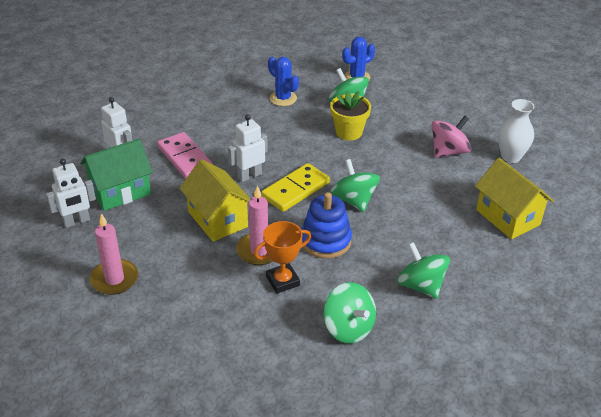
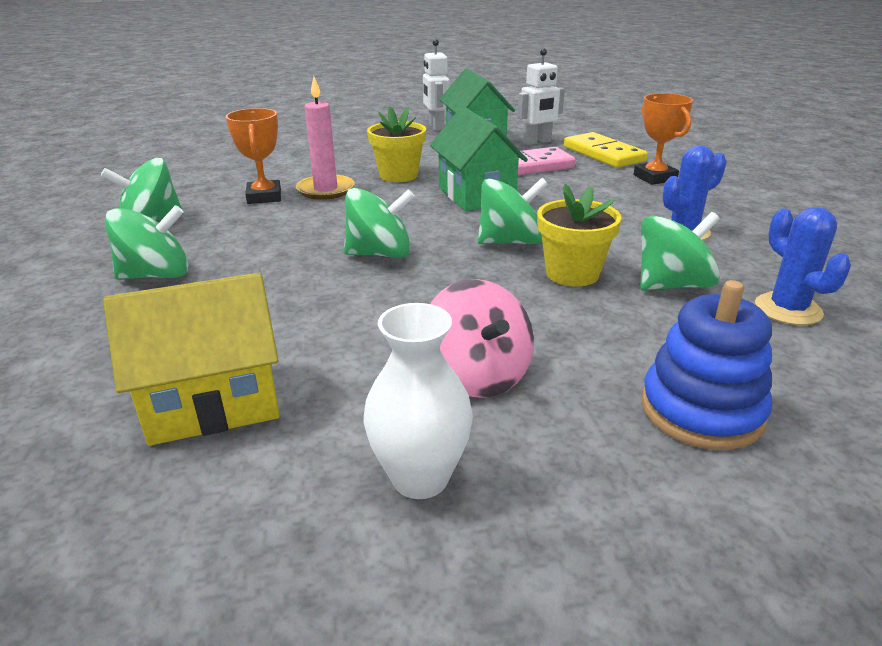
camera: 105 degrees right, 10 degrees down
(114, 279) = (342, 137): pink candle -> none
(197, 105) = (655, 178): none -> orange trophy
(218, 219) = (398, 175): yellow house -> yellow flower pot
(249, 175) = (476, 195): white robot -> green house
(295, 190) = (429, 218): yellow domino -> yellow domino (603, 154)
(319, 154) = (510, 242): none -> green spinning top
(325, 241) = (309, 225): blue stacking toy -> blue stacking toy (701, 410)

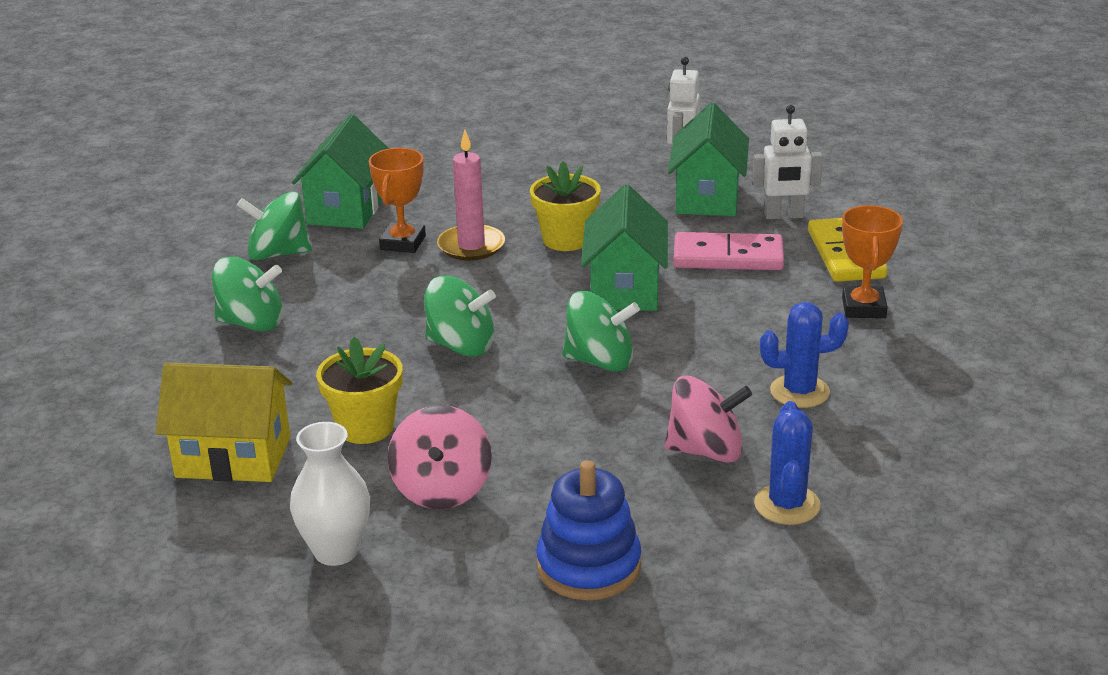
camera: 25 degrees right, 0 degrees up
(196, 184) = (346, 209): none -> green house
(572, 274) = (622, 414): yellow flower pot -> yellow flower pot (365, 427)
(672, 285) = (706, 451): green spinning top -> pink spinning top

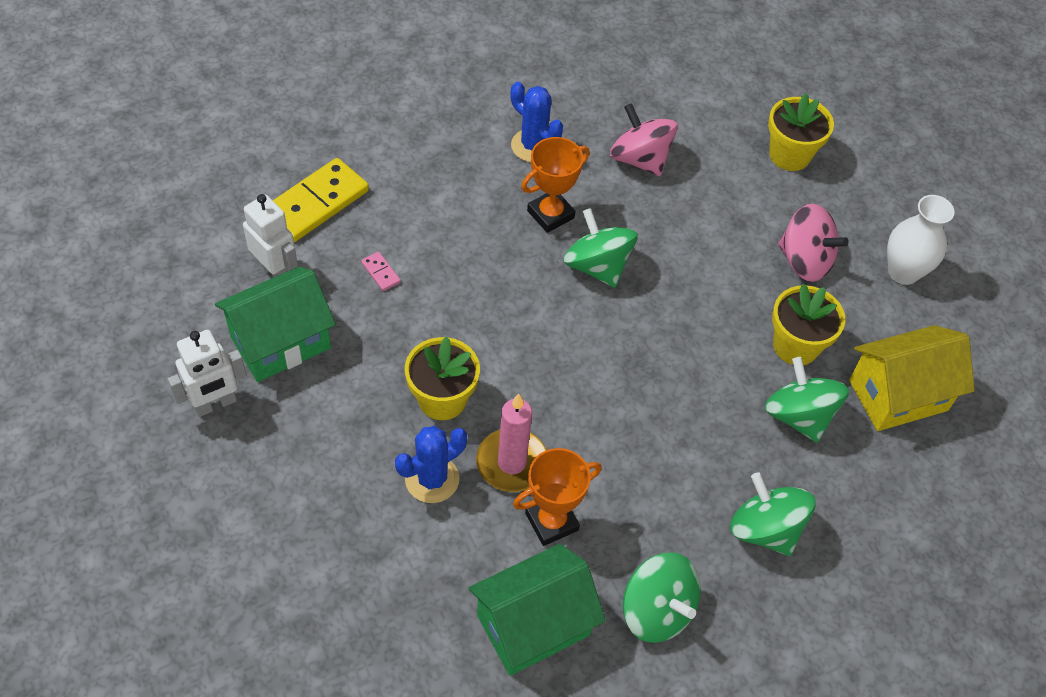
camera: 135 degrees left, 25 degrees up
(233, 457) = (898, 395): yellow house -> yellow house turned 75 degrees counterclockwise
(442, 489) = (804, 261): pink spinning top -> pink spinning top turned 75 degrees clockwise
(461, 346) = (657, 361): green spinning top -> green spinning top (798, 416)
(588, 566) = (789, 155): blue stacking toy -> yellow flower pot
(625, 289) = (487, 310): green house -> none
(728, 257) = (381, 272): pink domino -> pink domino, size x0.41
(787, 505) = (653, 101): blue cactus -> blue cactus (432, 479)
(863, 308) = (393, 159): orange trophy -> orange trophy (550, 214)

